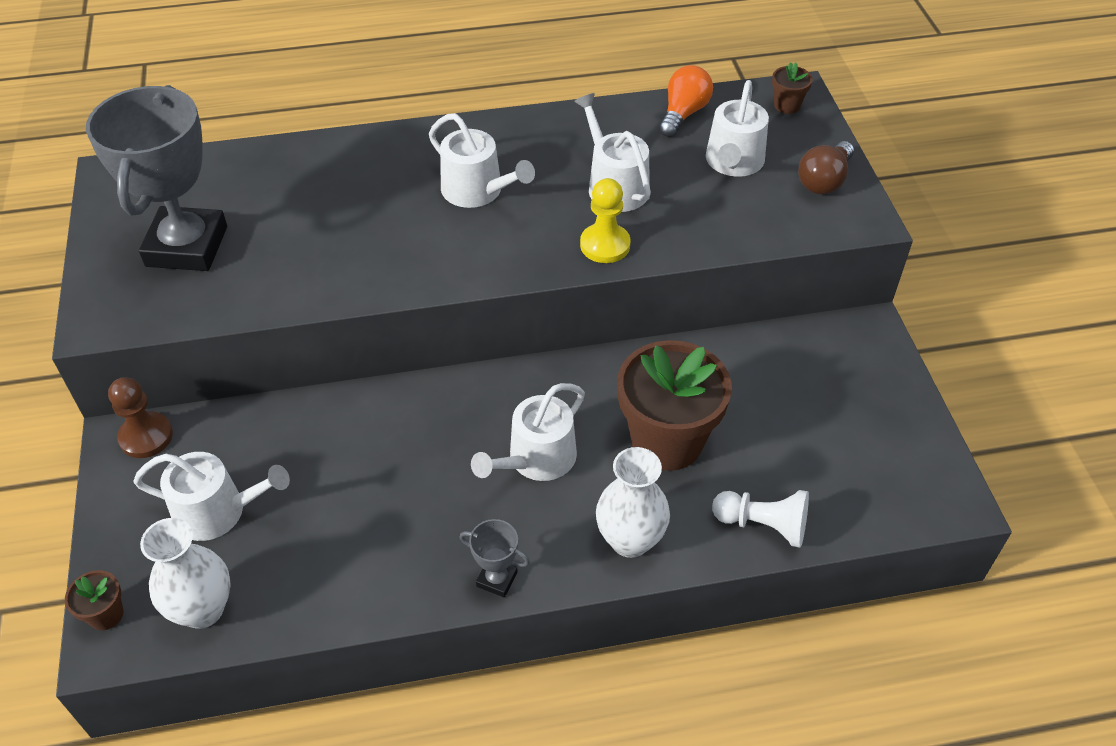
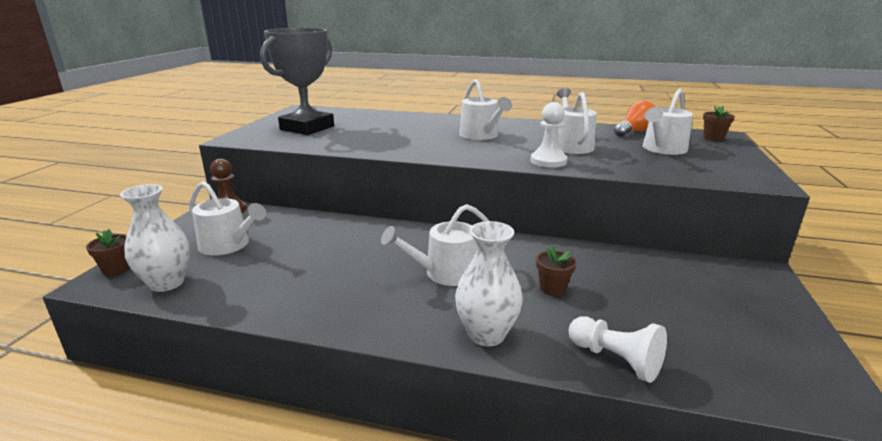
camera: 25 degrees right, 25 degrees down
(497, 579) = (364, 325): grey trophy -> none
(605, 245) = (548, 161): yellow pawn -> white pawn
(666, 441) = (552, 288): brown flower pot -> brown flower pot, size x0.43
(824, 181) = (733, 164): brown light bulb -> none

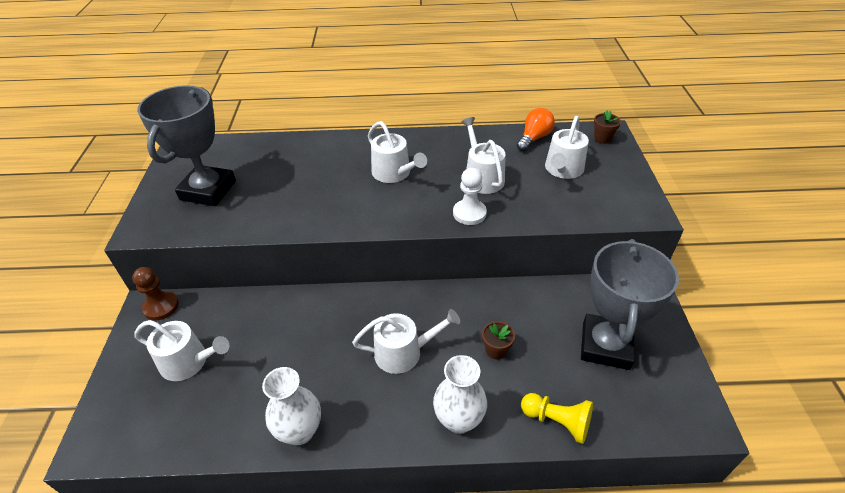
camera: 15 degrees left, 20 degrees up
(116, 269) = (95, 425): brown flower pot -> none
(167, 283) = (157, 430): white vase -> white vase (300, 431)
(445, 273) = (404, 352): white watering can -> white watering can turned 150 degrees counterclockwise
(615, 360) = (557, 421): white pawn -> yellow pawn
(697, 307) = (605, 345): none -> grey trophy

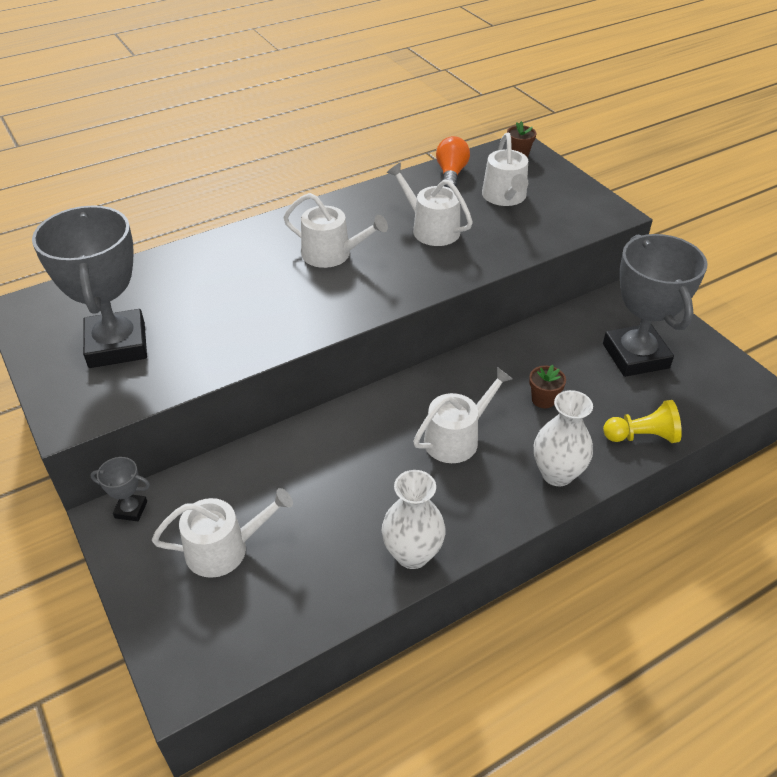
camera: 30 degrees left, 0 degrees up
(161, 307) = (131, 509): brown pawn -> grey trophy
(469, 213) = (448, 269): white pawn -> none

